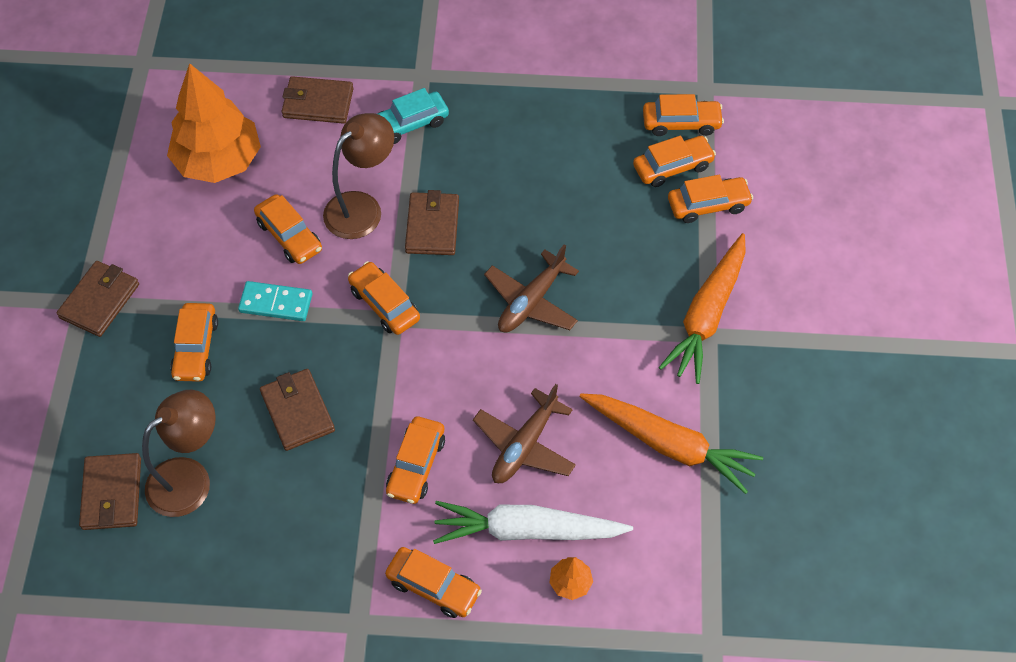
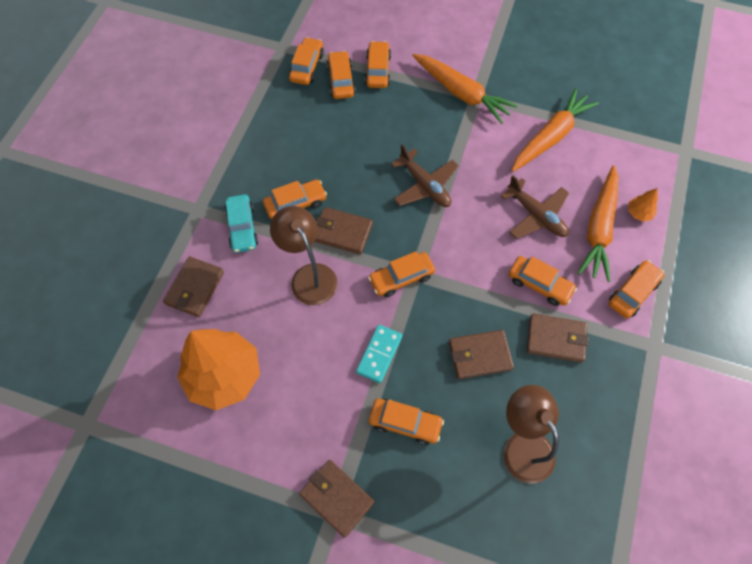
camera: 75 degrees left, 5 degrees up
(112, 493) = (525, 511): brown wallet -> brown wallet (555, 339)
(289, 236) = (318, 333): orange car -> orange car (295, 204)
(527, 530) = (599, 229): white carrot -> orange carrot

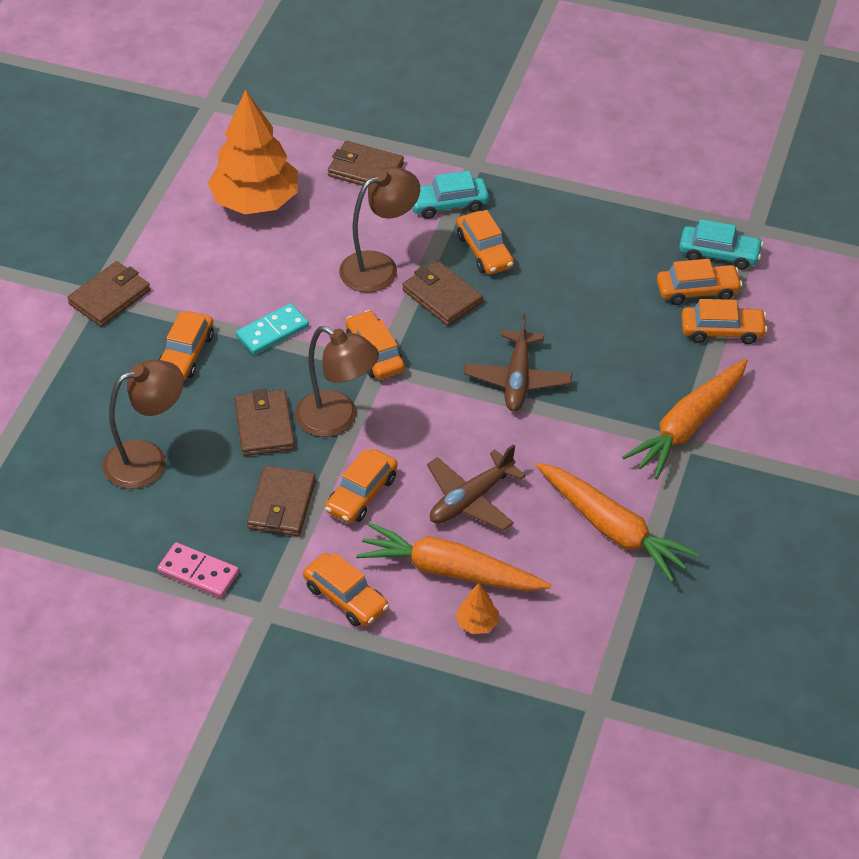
camera: 90 degrees right, 15 degrees down
(307, 67) = (719, 254): orange car -> turquoise car
(342, 232) = (442, 296): brown wallet -> brown wallet turned 60 degrees counterclockwise
(379, 354) = (272, 331): turquoise domino -> turquoise domino turned 60 degrees counterclockwise
(424, 185) = (517, 379): brown plane -> brown plane turned 45 degrees counterclockwise
(470, 303) = (337, 420): none -> brown lamp
(628, 396) = (198, 573): none -> pink domino

